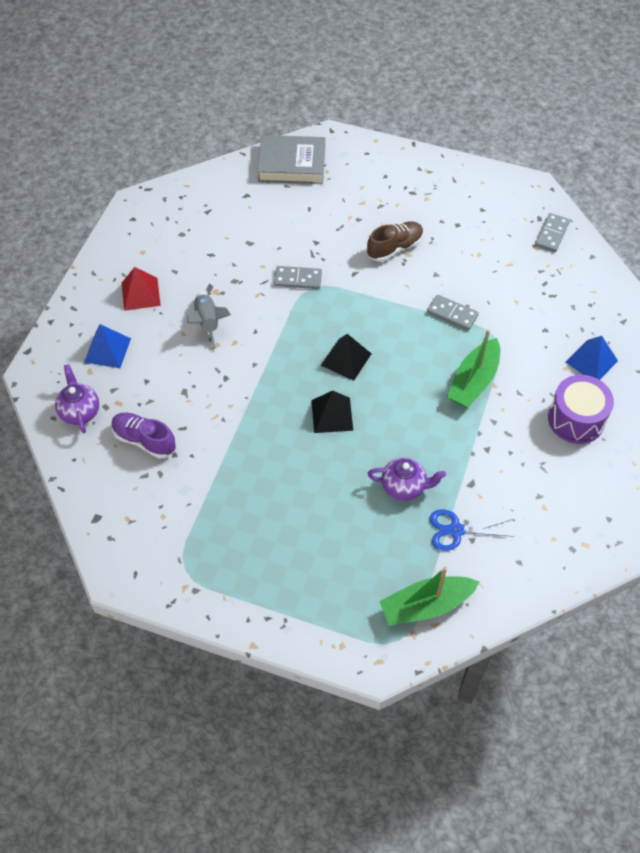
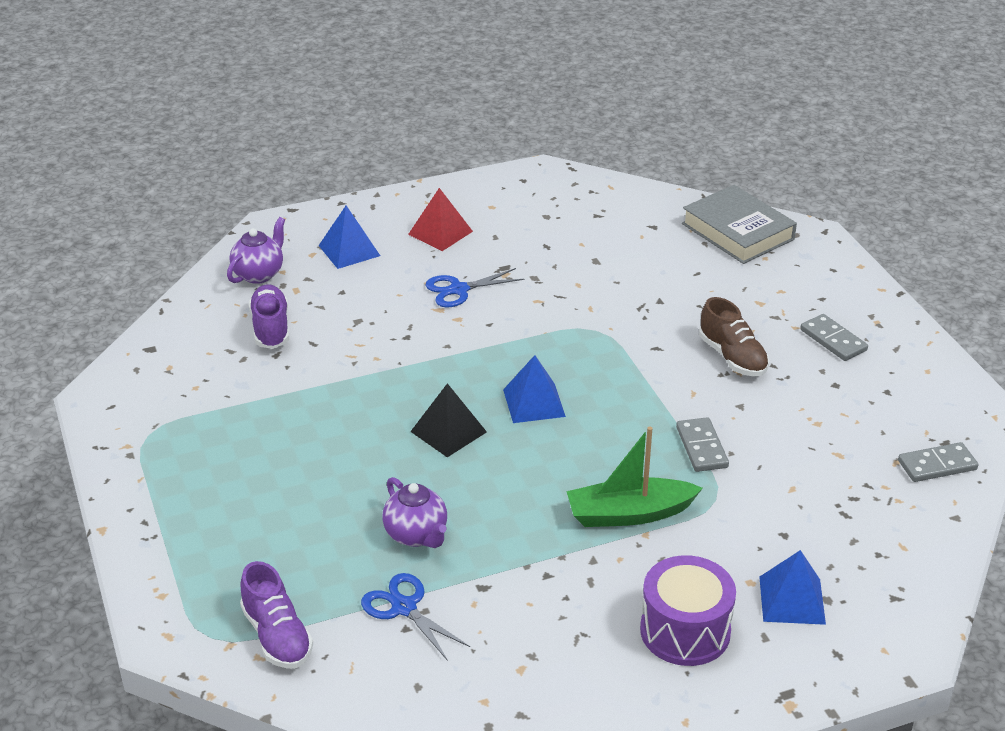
camera: 50 degrees right, 20 degrees down
(208, 323) = (459, 290): grey rocket -> blue scissors
(298, 279) = (594, 315): grey domino -> grey domino (833, 340)
(346, 359) = (534, 403): black pyramid -> blue pyramid
(395, 248) = (732, 357): brown shoe -> brown shoe turned 45 degrees clockwise
(426, 605) = (277, 636): green boat -> purple shoe

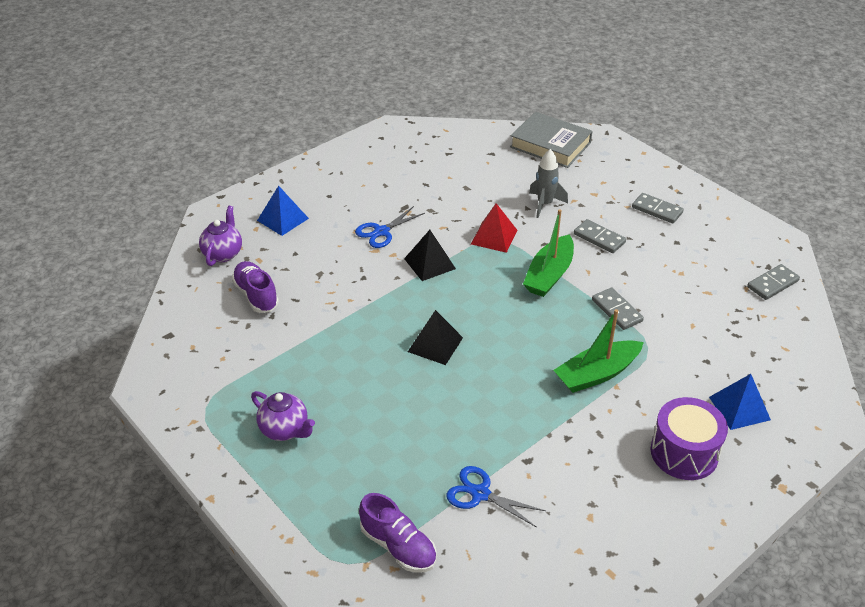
camera: 20 degrees left, 5 degrees up
(416, 535) = (457, 433): purple teapot -> purple teapot (285, 430)
(440, 233) = (343, 190): red pyramid -> red pyramid (494, 237)
(496, 339) = (429, 263): none -> black pyramid
(534, 403) = (483, 306): blue pyramid -> none
(639, 386) = (549, 275): none -> green boat
(685, 301) = (544, 204): none -> grey rocket
(732, 357) = (599, 238): brown shoe -> grey domino

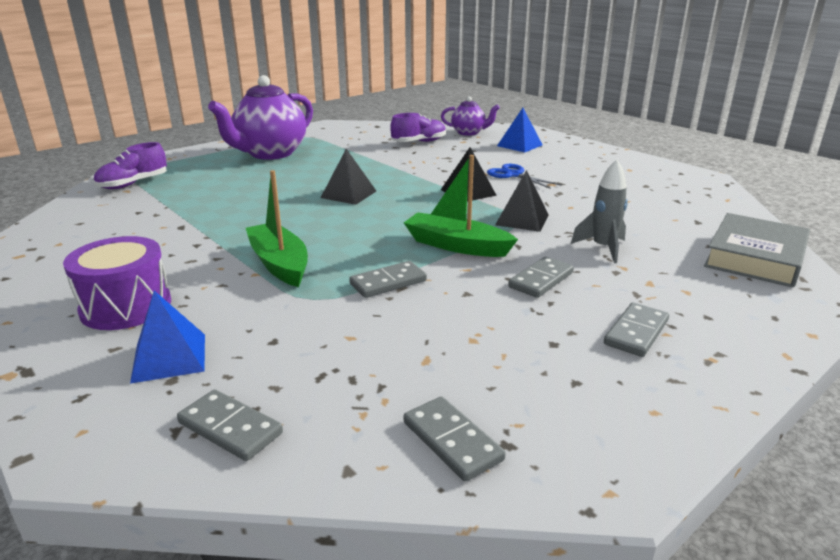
camera: 90 degrees right, 15 degrees down
(285, 430) = (270, 154): purple teapot -> purple teapot, size x1.91
(480, 494) = (158, 208): blue scissors -> none
(494, 237) = (522, 220): red pyramid -> black pyramid
(792, 365) = (230, 428): none -> grey domino

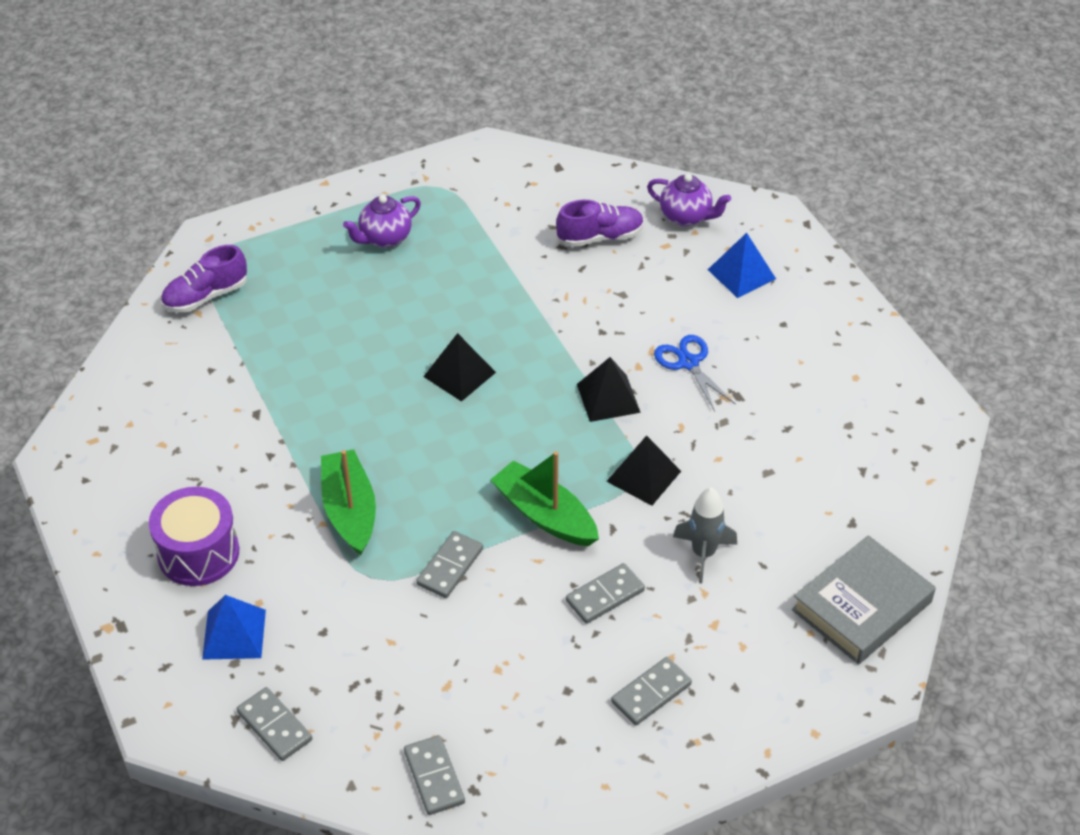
camera: 15 degrees right, 20 degrees up
(270, 154) = (385, 238): purple teapot -> purple teapot, size x0.52
(388, 282) = (450, 566): grey domino -> grey domino turned 45 degrees counterclockwise

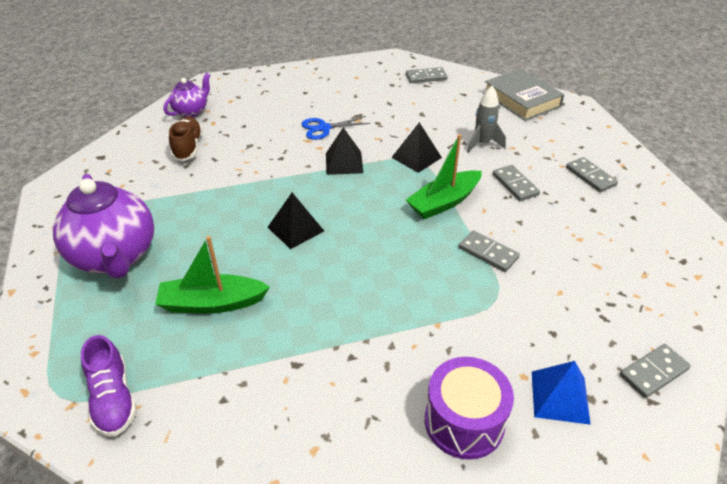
camera: 80 degrees left, 5 degrees down
(349, 510) = (426, 306): green boat -> green boat (212, 303)
(385, 238) = (115, 257): purple teapot -> purple teapot, size x1.91
(434, 777) = (678, 280): grey domino -> grey domino (426, 77)
(600, 237) = (188, 147): purple shoe -> brown shoe
(741, 274) = (256, 99): blue pyramid -> none

